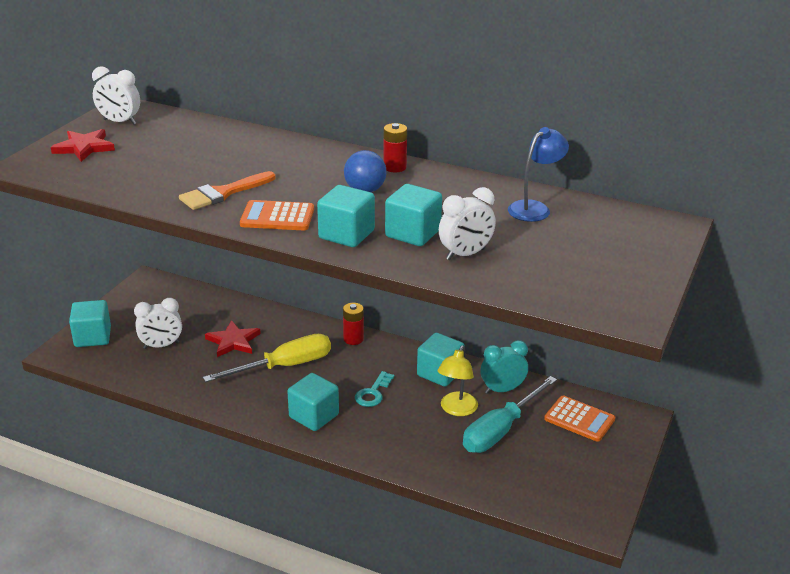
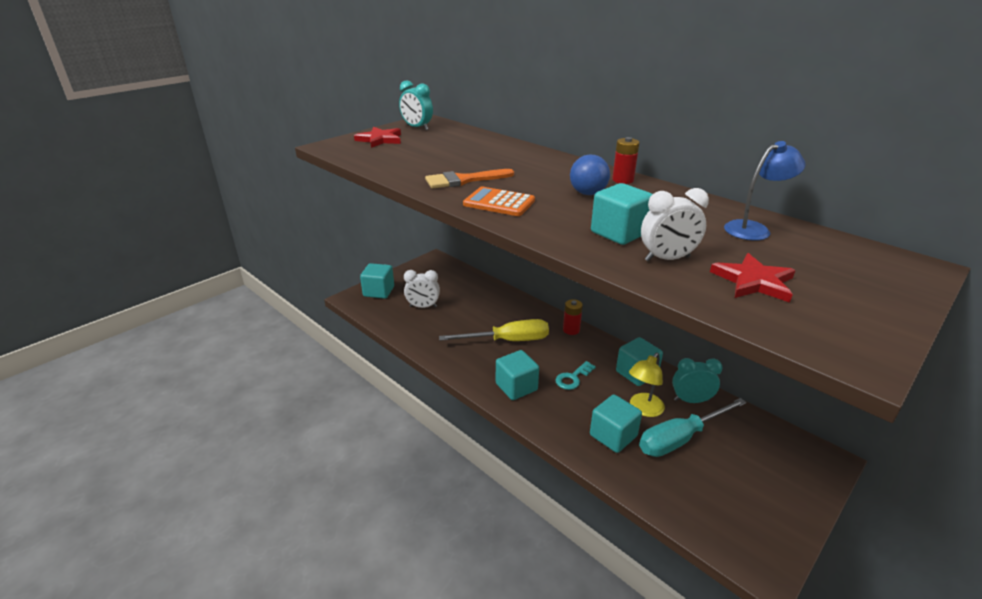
camera: 20 degrees right, 0 degrees up
(120, 122) = (417, 127): white clock -> turquoise clock
(233, 341) = (476, 313): red star -> red star (753, 281)
(346, 234) = (554, 225): turquoise cube -> turquoise cube (613, 436)
(579, 419) = (762, 446): orange calculator -> none

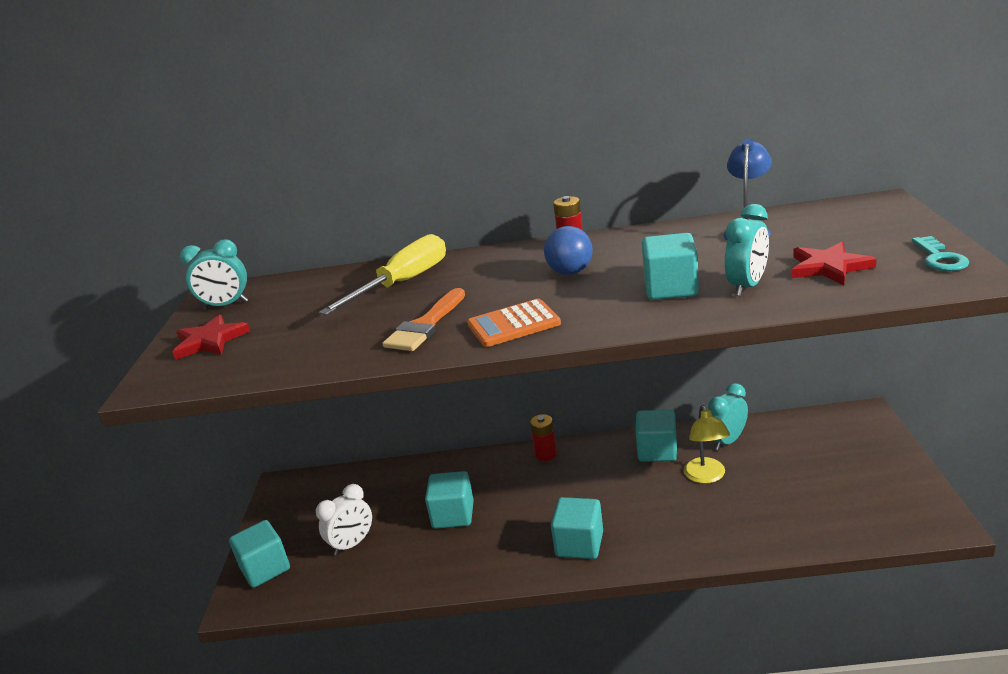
camera: 40 degrees left, 5 degrees down
(508, 341) = (503, 509): yellow screwdriver -> yellow screwdriver (403, 283)
(573, 378) = (614, 496): turquoise key -> turquoise key (939, 258)
(613, 436) = (719, 517): turquoise cube -> turquoise cube (453, 515)
(667, 259) = (747, 286): white clock -> turquoise clock
(680, 438) = (765, 477): turquoise screwdriver -> none

